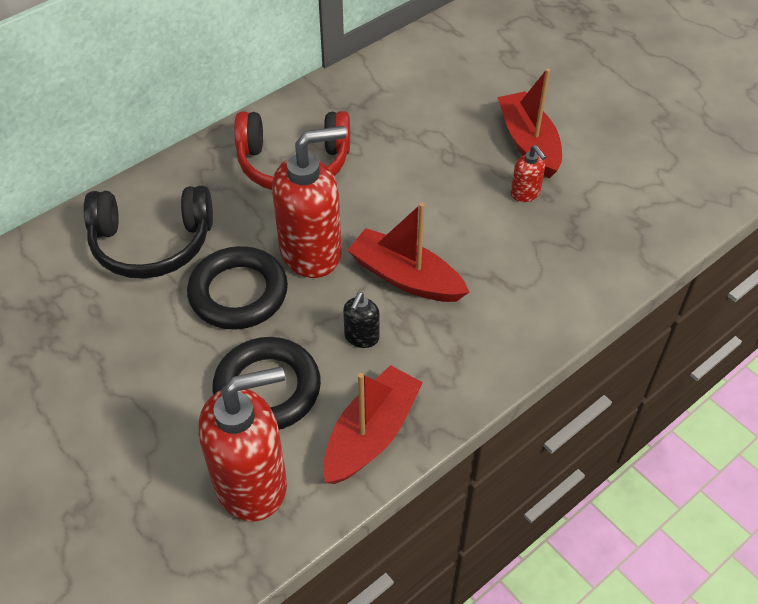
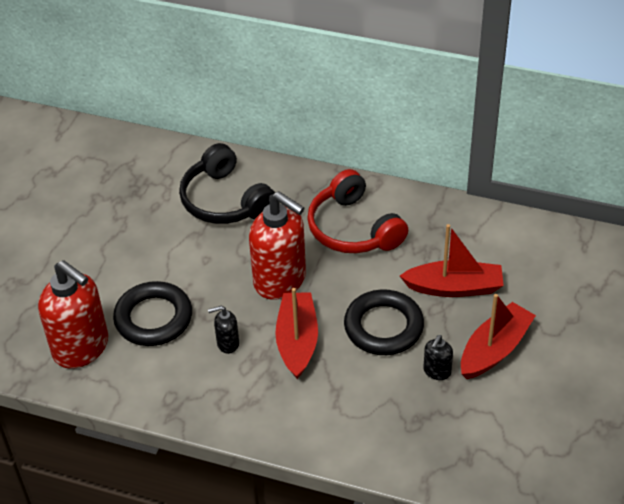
camera: 60 degrees right, 5 degrees down
(238, 293) = (217, 263): black ring -> black ring (383, 327)
(371, 434) = (154, 387): red boat -> red boat (454, 287)
(525, 193) = (437, 371): red soap dispenser -> black soap dispenser

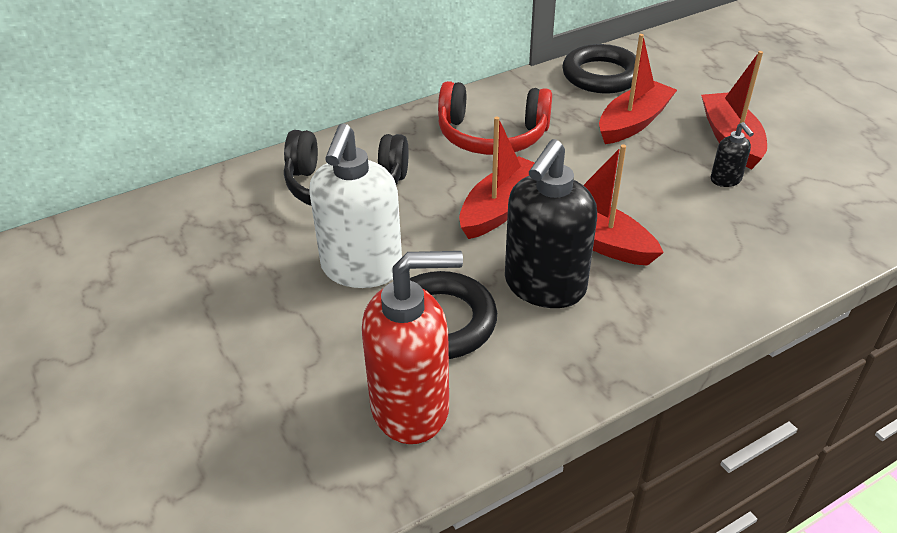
camera: 50 degrees left, 5 degrees down
(162, 258) = (361, 269): none -> white soap dispenser
(227, 343) = (544, 286): black soap dispenser -> black soap dispenser, size x2.24
(280, 280) = (501, 208): red soap dispenser -> red boat
(383, 327) = (637, 180): black ring -> black ring (601, 75)

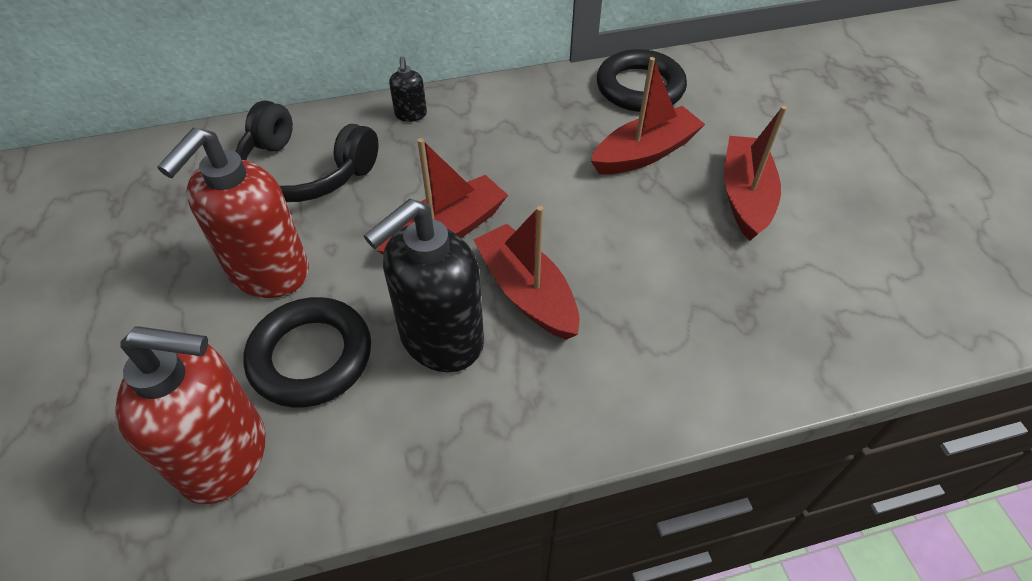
camera: 15 degrees right, 10 degrees up
(361, 269) = (268, 272): white soap dispenser -> red soap dispenser
(492, 135) = (484, 140): red headphones -> none
(726, 180) = (712, 248): black soap dispenser -> black soap dispenser (411, 115)

